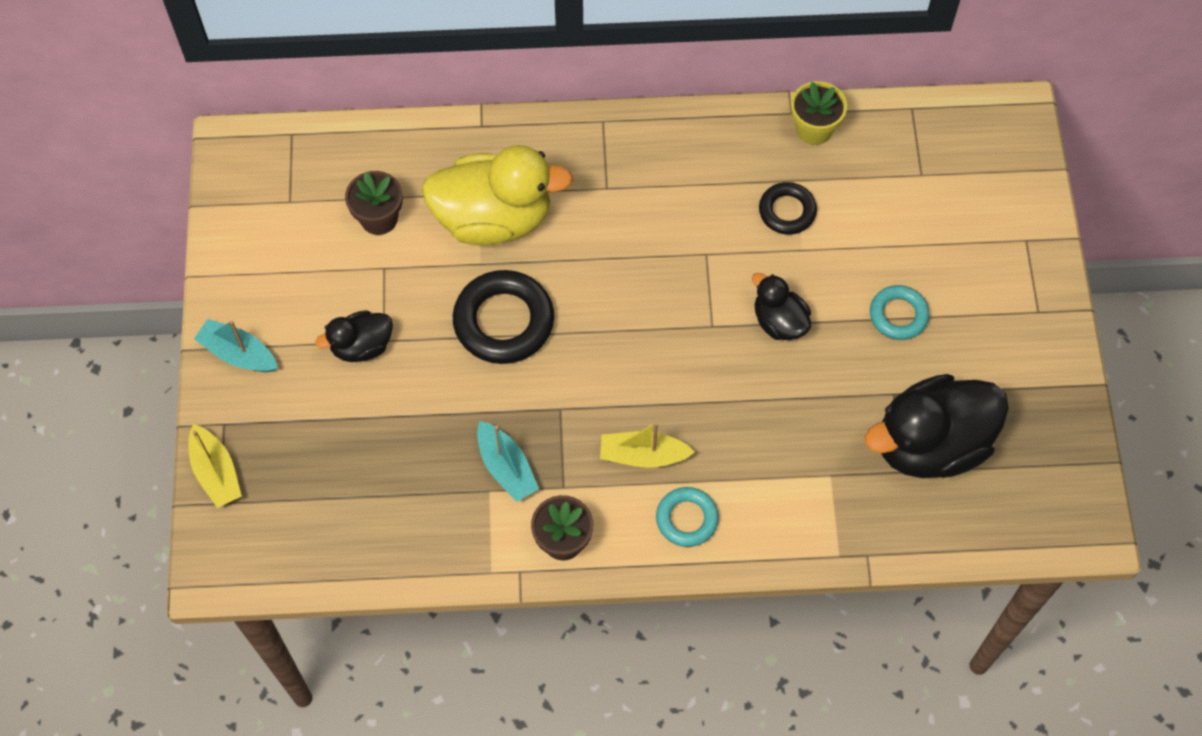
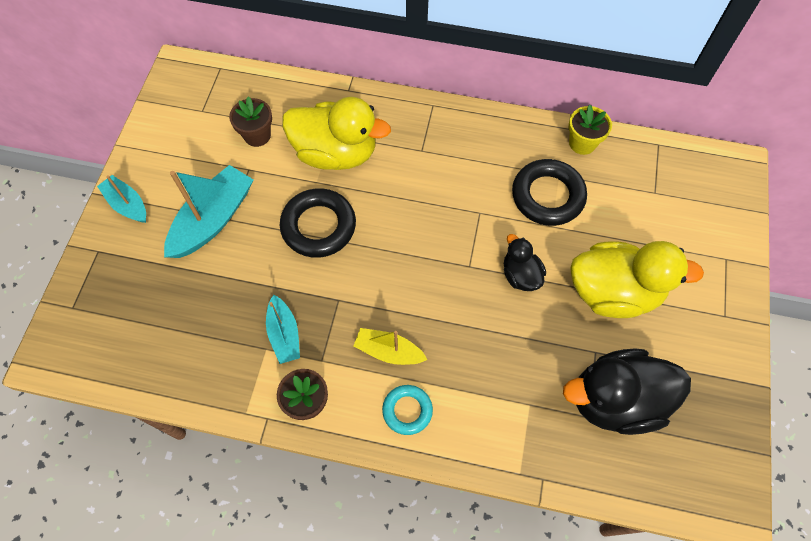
camera: 15 degrees right, 0 degrees up
(216, 472) = (78, 285): yellow boat -> none
(361, 346) = (213, 220): black duck -> turquoise boat
(787, 211) = (547, 196): black ring -> black ring, size x1.70
(898, 315) = (613, 292): turquoise ring -> yellow duck

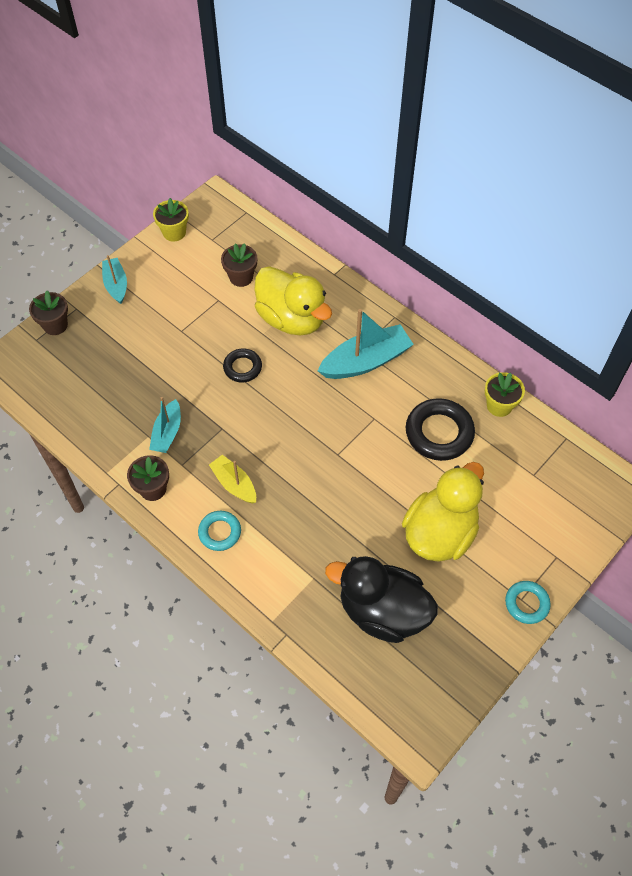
camera: 30 degrees right, 5 degrees down
(85, 281) = (55, 325): none -> brown flower pot
(157, 121) = (174, 232): none -> yellow flower pot
(213, 220) = (169, 325): turquoise boat -> turquoise boat (366, 361)
(318, 226) = (242, 367): black ring -> black ring, size x0.59
(520, 275) = (373, 481): black duck -> none
(613, 292) = (440, 532): yellow duck -> yellow duck turned 90 degrees counterclockwise
(732, 317) = (526, 603): none -> turquoise ring

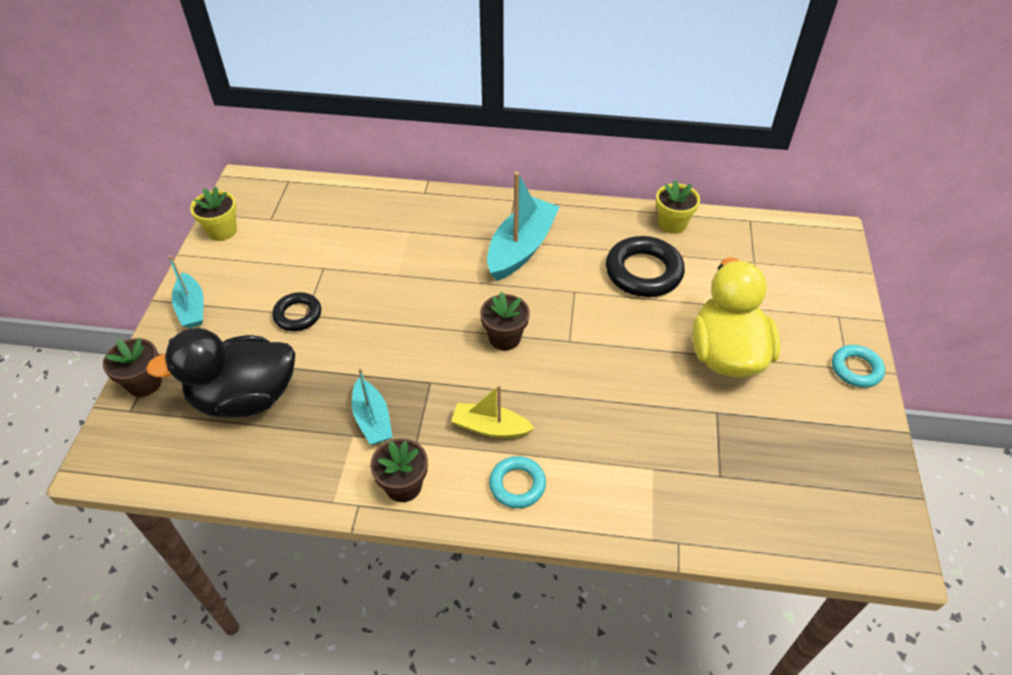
camera: 35 degrees left, 10 degrees down
(116, 285) = (192, 308): turquoise boat -> turquoise boat turned 150 degrees counterclockwise
(241, 277) = (331, 237): brown flower pot -> brown flower pot (504, 338)
(242, 367) = (403, 315): black ring -> black ring (298, 315)
(292, 319) = (416, 248): yellow duck -> none
(382, 611) = (746, 457): black duck -> black duck (245, 398)

